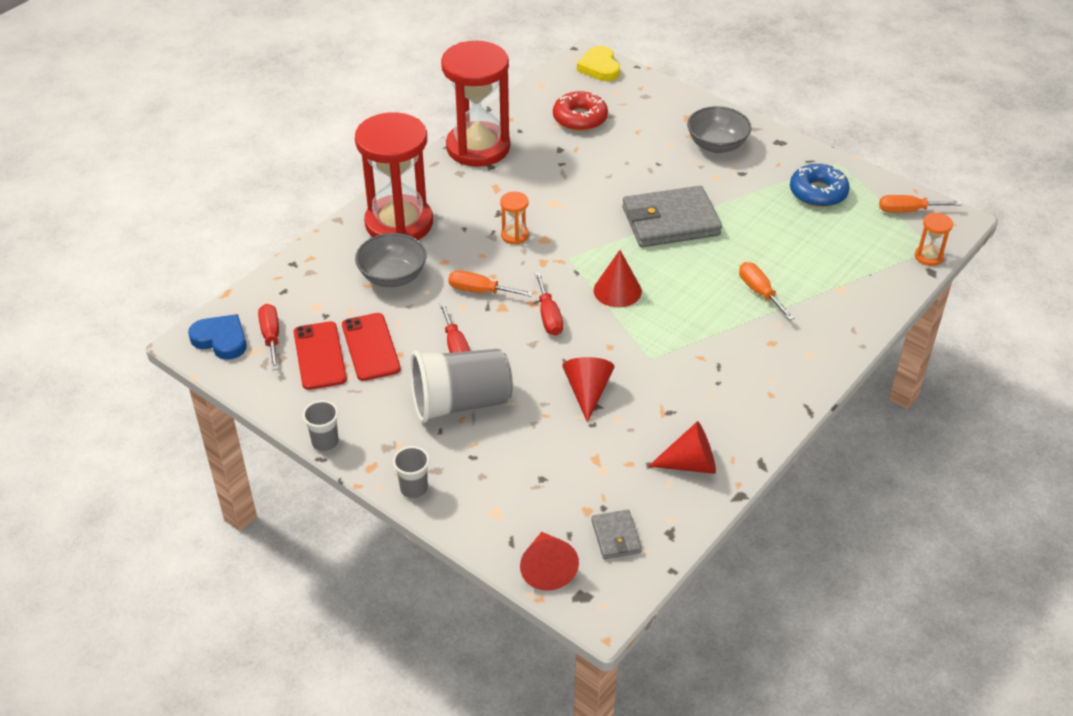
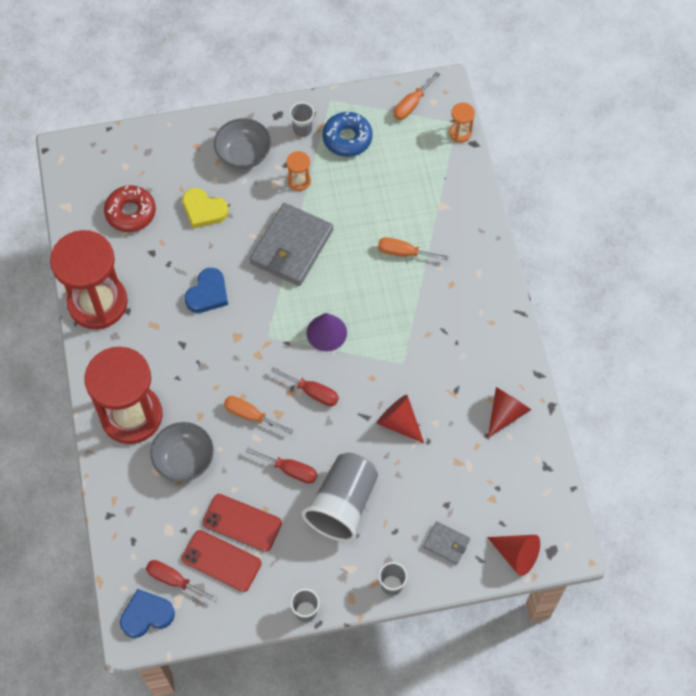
camera: 50 degrees left, 20 degrees up
(480, 291) = (250, 415): orange screwdriver -> orange screwdriver turned 60 degrees clockwise
(514, 235) = (215, 352): orange hourglass -> orange hourglass (299, 181)
(563, 200) = (208, 293): none -> blue heart
(599, 67) = (85, 153): yellow heart -> yellow heart (204, 210)
(616, 536) = (524, 498): grey wallet -> grey wallet (446, 543)
(617, 290) = (326, 332): red cone -> purple cone
(787, 163) = (302, 129): none -> grey cup

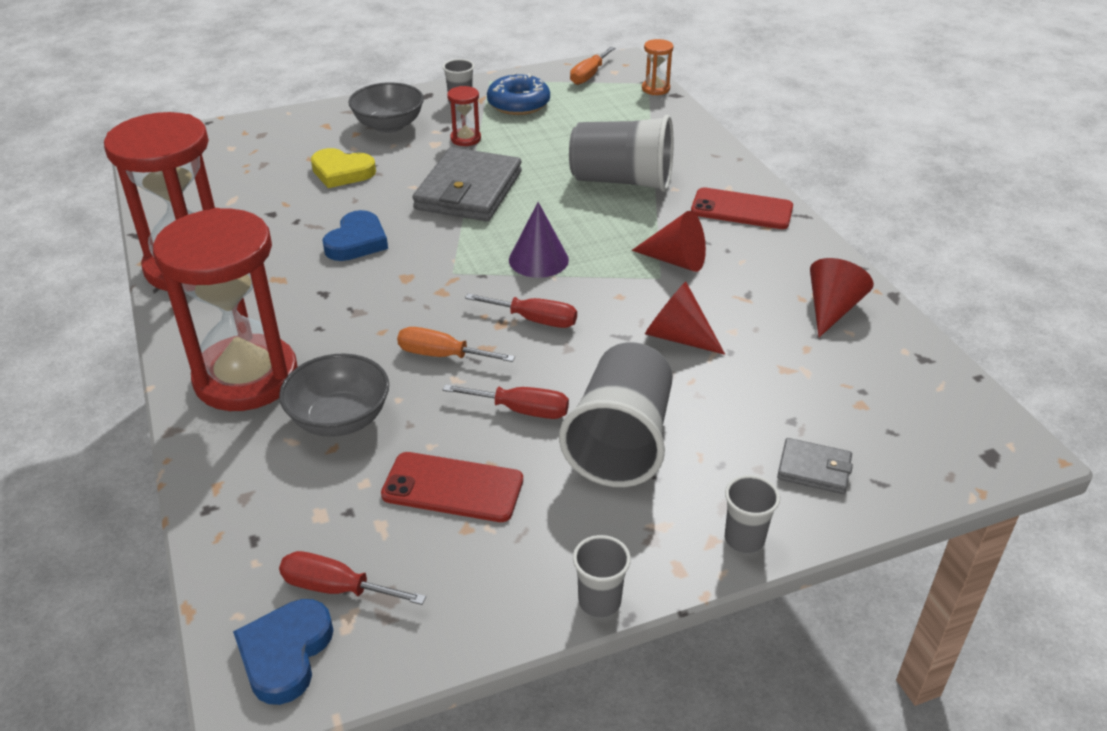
camera: 10 degrees left, 25 degrees down
(130, 212) = (239, 183): red donut -> none
(146, 615) = (285, 653): blue heart -> blue heart turned 45 degrees counterclockwise
(221, 561) = (424, 546): red phone -> red phone (741, 209)
(299, 181) = (465, 139): orange hourglass -> red hourglass
(403, 253) = (622, 181): orange screwdriver -> grey cup
(516, 555) = (937, 468): red cone -> red cone (676, 260)

